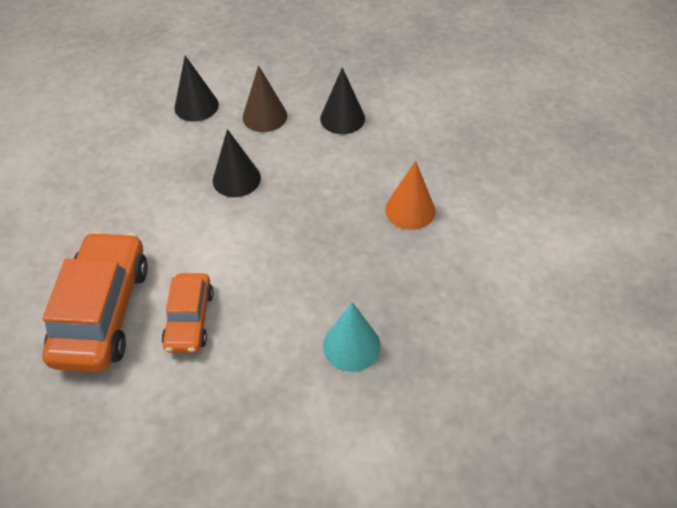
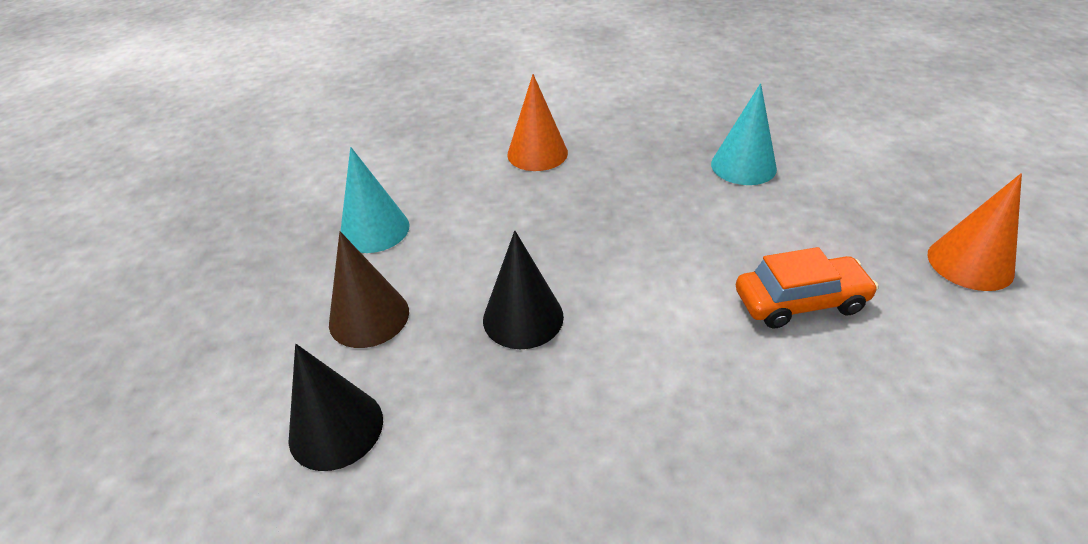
camera: 100 degrees left, 10 degrees down
(102, 311) = (858, 411): orange car -> none
(177, 450) = (970, 263): none -> orange cone
(342, 118) = (374, 230): black cone -> turquoise cone

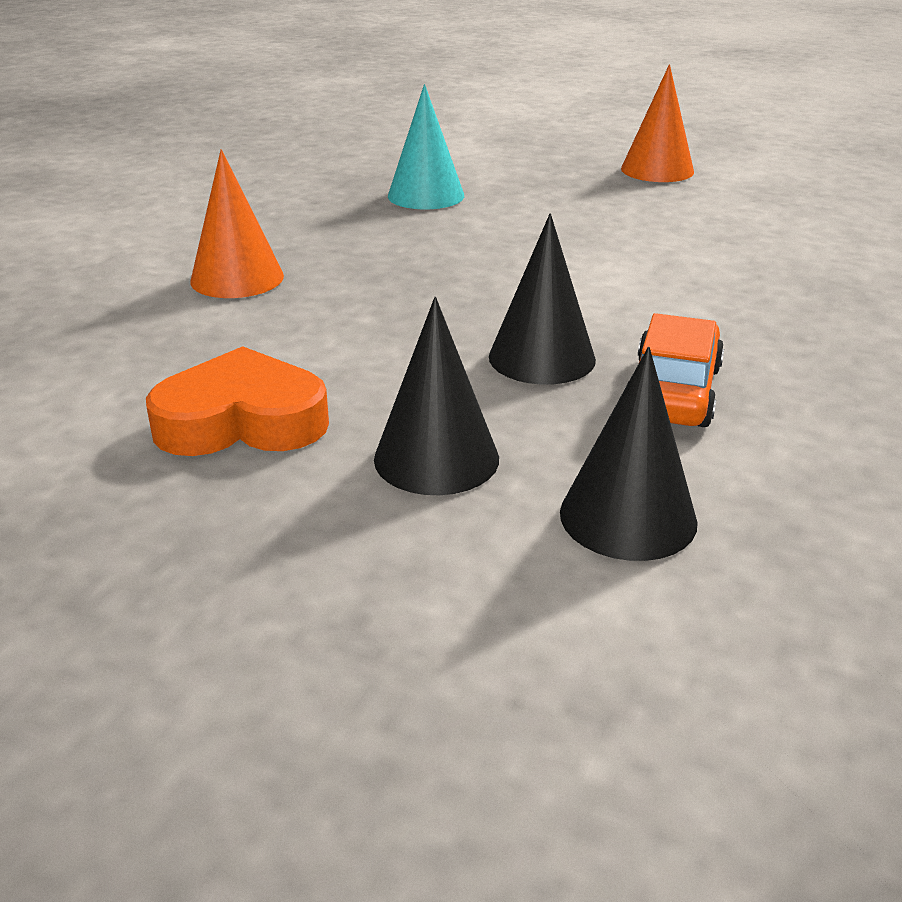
camera: 65 degrees left, 10 degrees down
(369, 317) = (436, 458): brown cone -> black cone
(374, 230) = (242, 421): turquoise cone -> orange heart
(800, 301) = (644, 233): orange car -> orange car (672, 392)

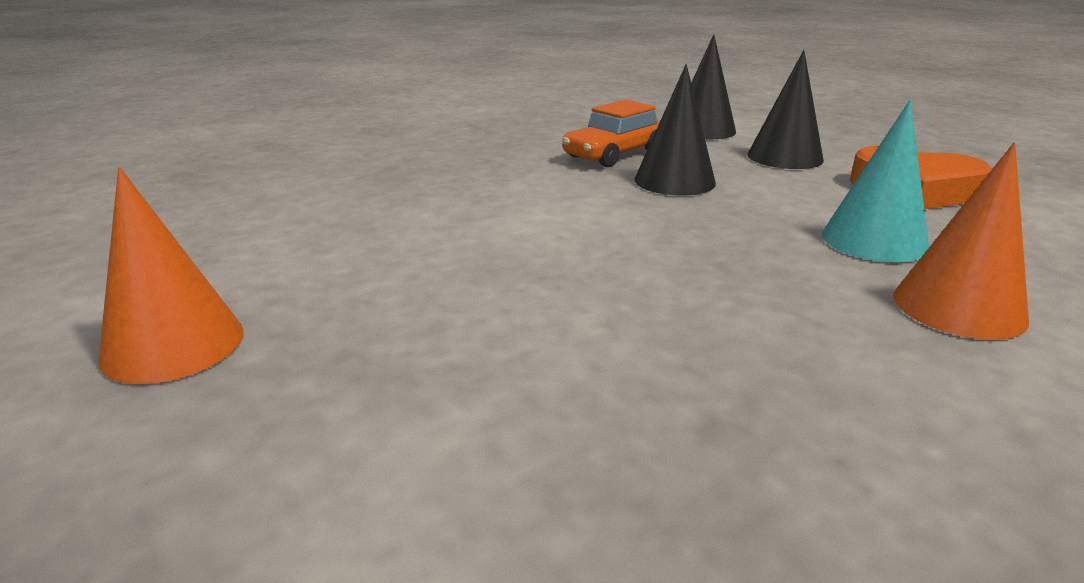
camera: 150 degrees left, 5 degrees down
(426, 195) = (609, 401): turquoise cone -> turquoise cone (874, 240)

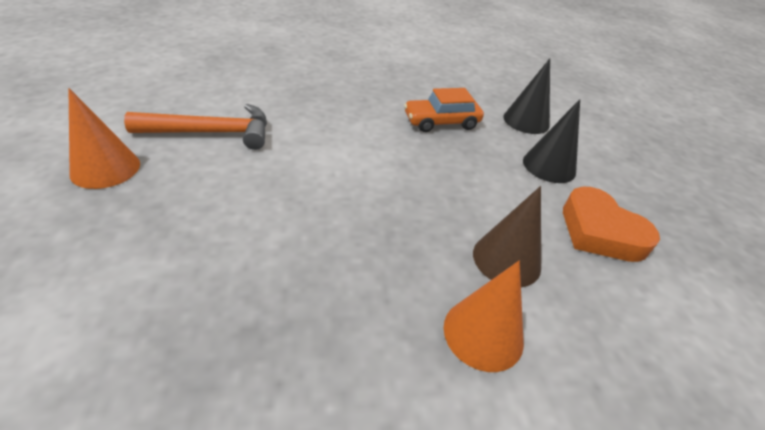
camera: 25 degrees right, 15 degrees up
(311, 248) = (212, 132): none -> orange hammer
(674, 181) = (448, 158): black cone -> none
(874, 240) = (506, 259): turquoise cone -> brown cone

